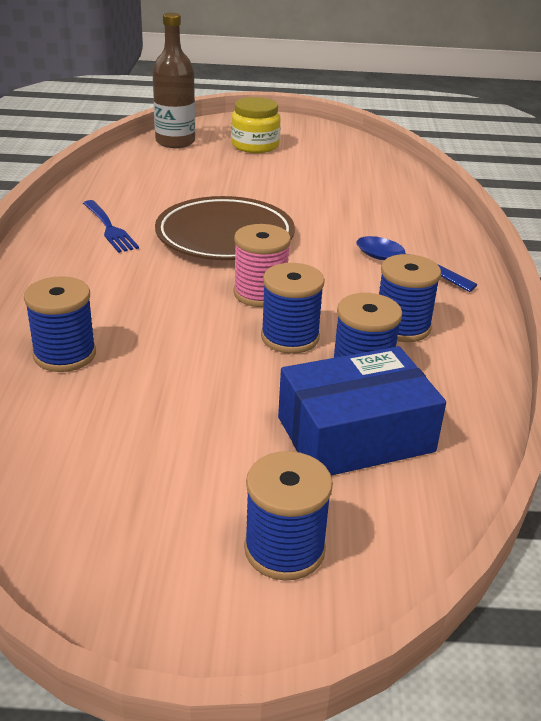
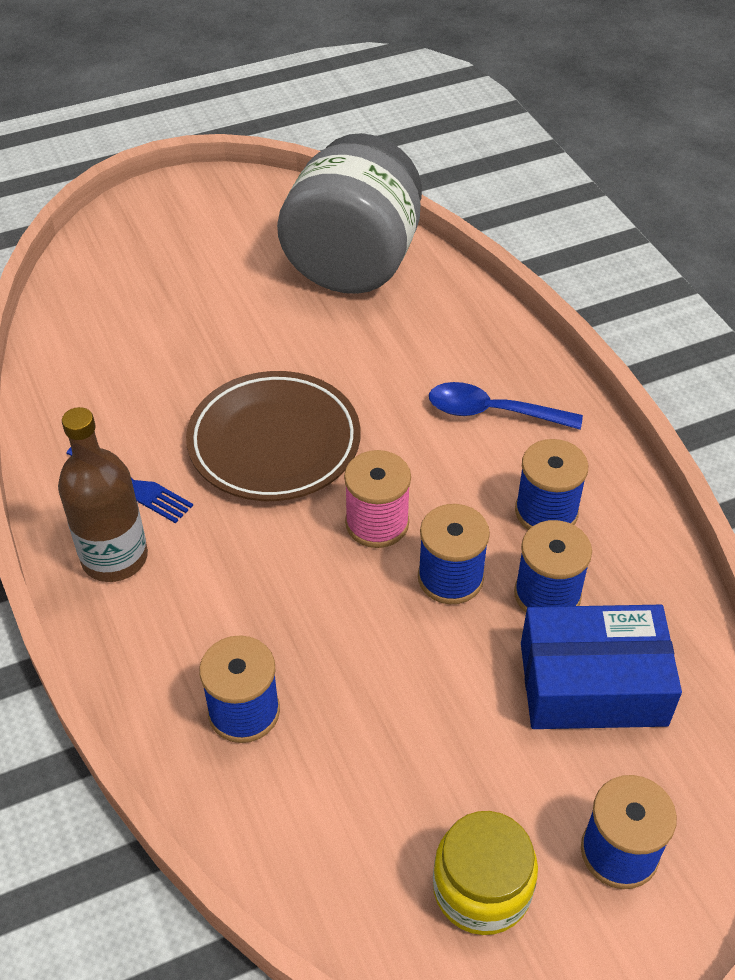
camera: 25 degrees left, 15 degrees up
(175, 142) = (86, 282): brown bottle -> brown bottle (114, 557)
(255, 145) = (190, 252): yellow jar -> yellow jar (481, 888)
(355, 434) = (592, 683): blue box -> blue box turned 45 degrees clockwise
(363, 175) = (353, 263): none -> grey jar

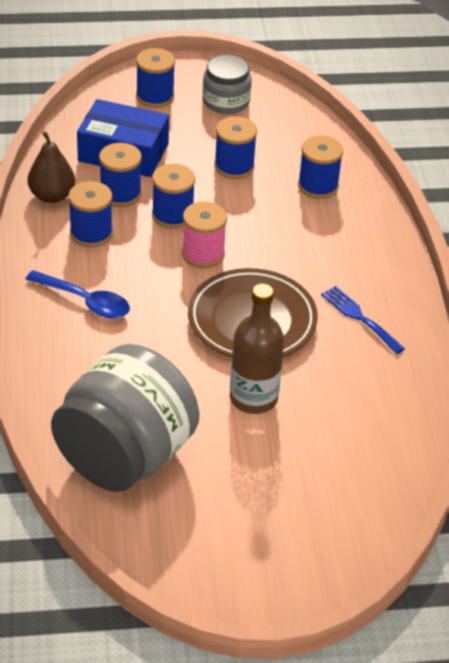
camera: 165 degrees left, 5 degrees down
(114, 557) = (378, 277): brown bottle -> brown bottle (253, 398)
(398, 711) = (234, 167): none -> blue spool
(481, 888) = (226, 101): yellow jar -> grey jar
(642, 560) = (52, 196): none -> brown pear

